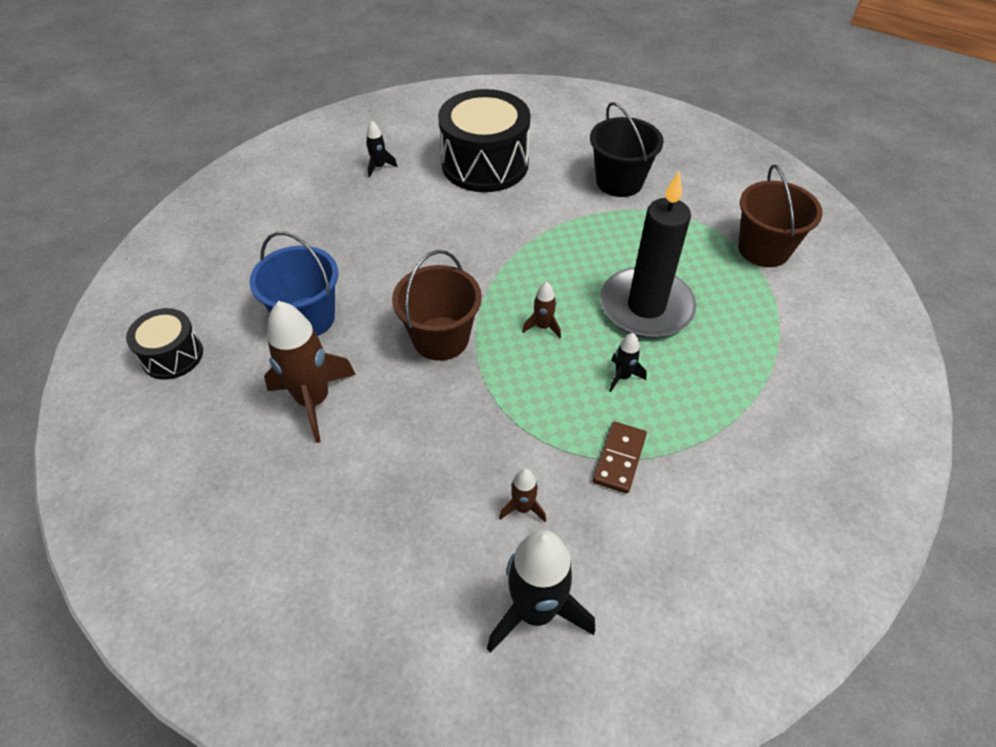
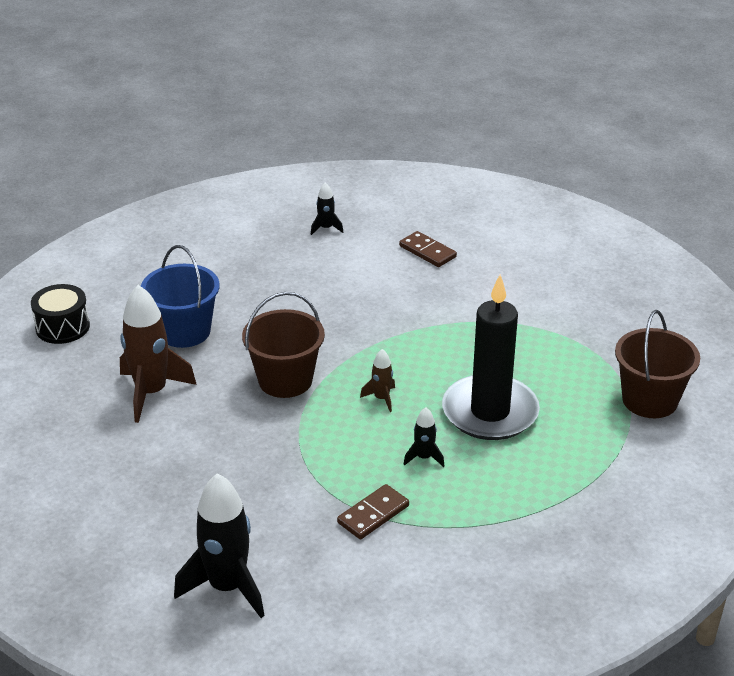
camera: 25 degrees right, 15 degrees down
(485, 164) = (427, 251): black drum -> brown domino
(523, 508) = (266, 519): brown rocket -> none
(619, 182) = (549, 302): black bucket -> none

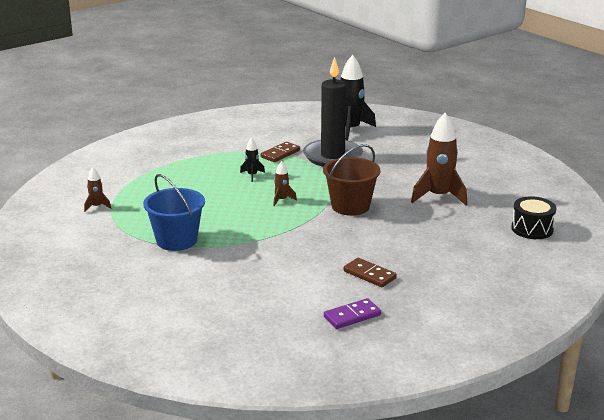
camera: 175 degrees right, 10 degrees down
(184, 331) = (438, 230): blue bucket -> blue bucket (176, 240)
(326, 228) = (352, 316): black rocket -> purple domino
(427, 251) = (251, 298): brown domino -> brown domino (369, 275)
(490, 412) = (208, 196): black candle -> black candle (332, 156)
(650, 400) = (97, 206): brown bucket -> brown rocket

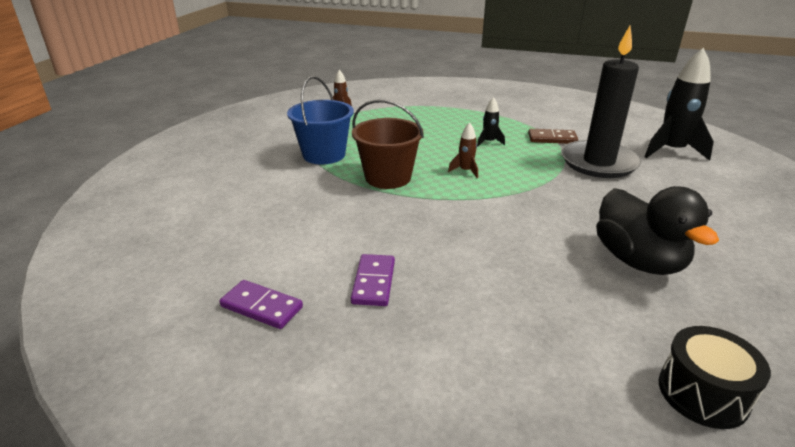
camera: 55 degrees right, 5 degrees up
(350, 206) = (512, 211): brown bucket -> brown bucket (388, 177)
(369, 275) = (373, 282): brown domino -> purple domino
(438, 196) = (638, 261): brown rocket -> black duck

